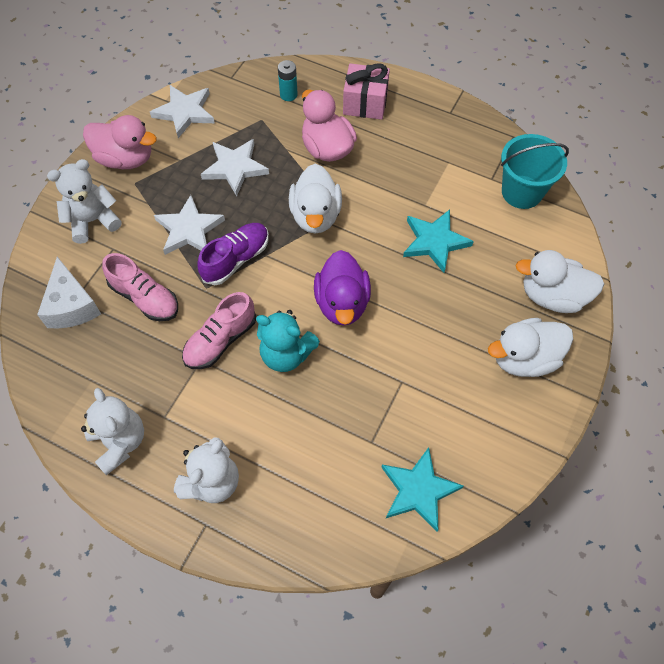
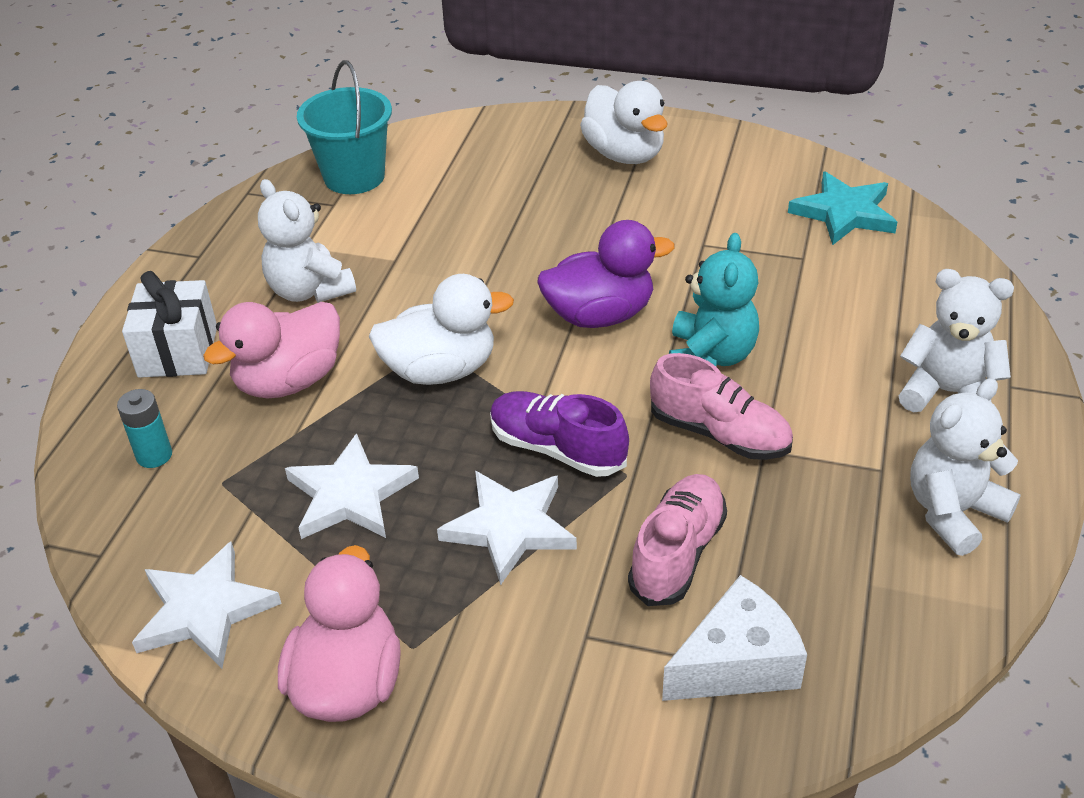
camera: 100 degrees left, 20 degrees down
(93, 221) = (527, 692): white teddy bear -> white teddy bear (309, 290)
(365, 103) = (178, 351): pink gift -> white gift
(434, 242) = (462, 242): turquoise star -> none
(552, 296) = (523, 141): white duck -> none

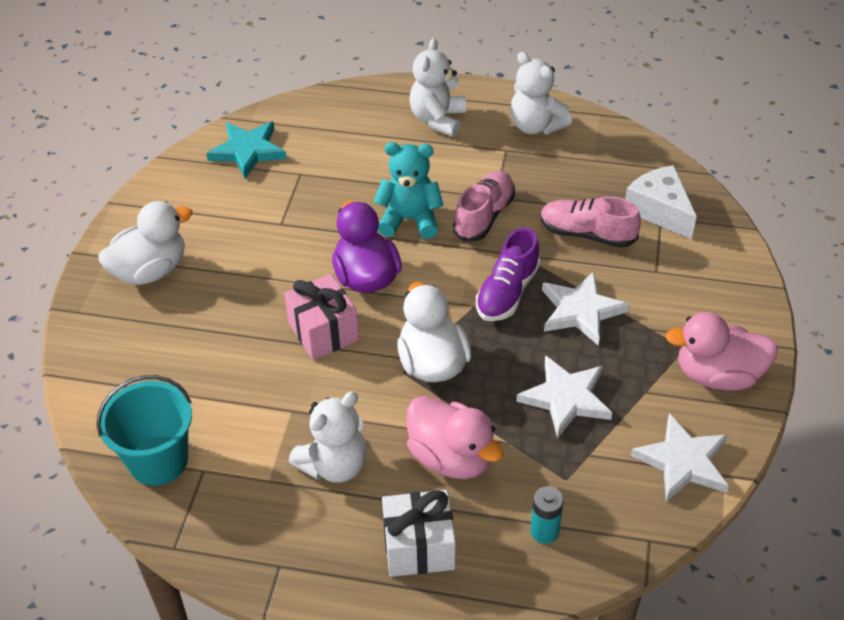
camera: 95 degrees left, 5 degrees up
(510, 281) = (323, 331): none -> pink gift

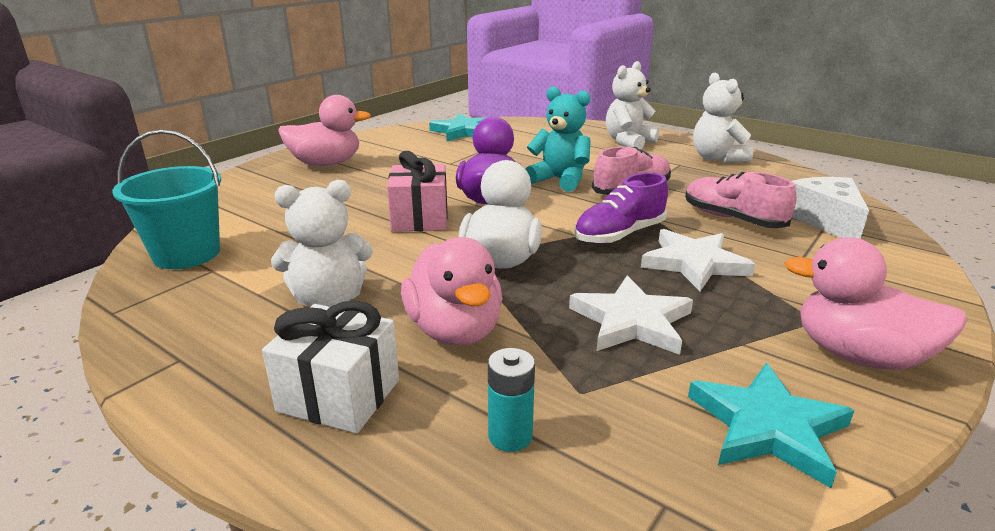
camera: 25 degrees right, 20 degrees down
(150, 270) = (326, 164): white duck -> pink duck
(683, 462) = (768, 427): white star -> turquoise star

